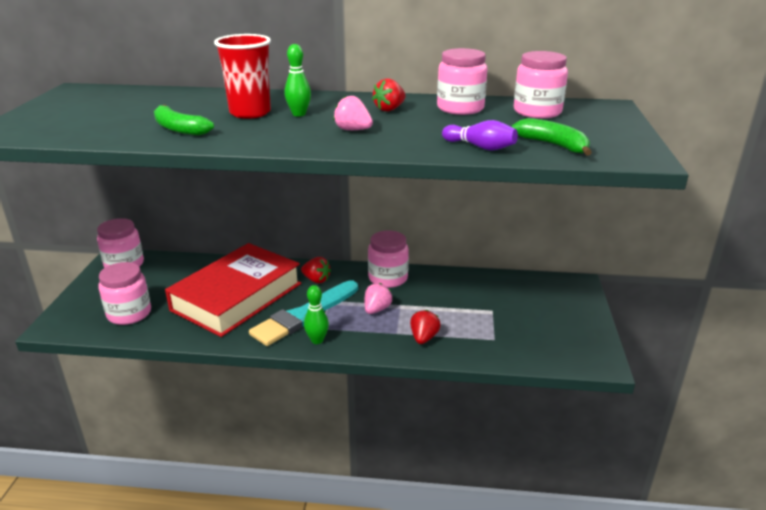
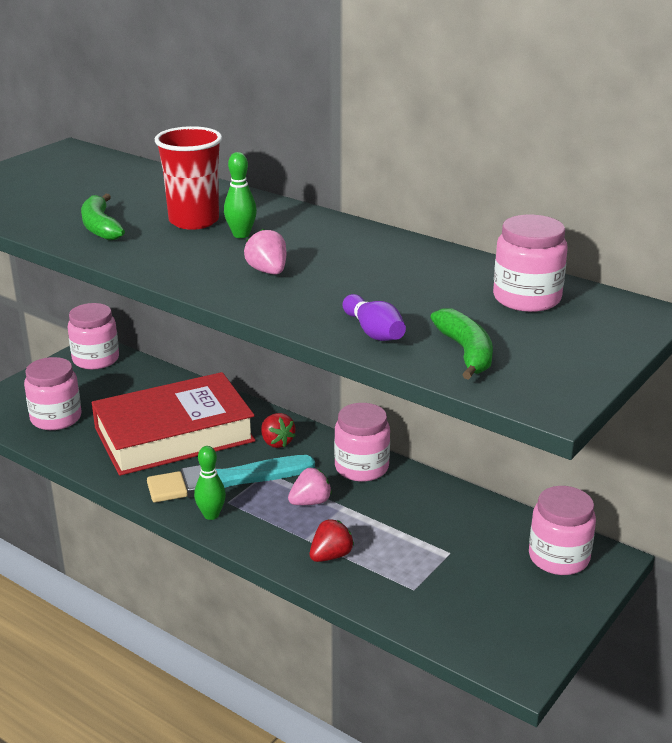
camera: 30 degrees right, 0 degrees up
(389, 109) = (350, 251): red strawberry -> none
(460, 108) = (436, 269): pink jar -> pink jar (558, 557)

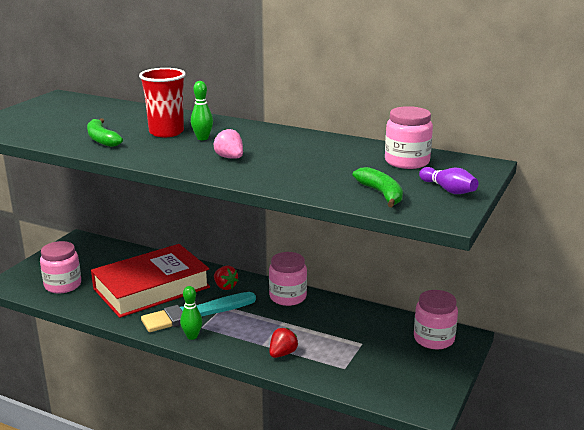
camera: 10 degrees left, 5 degrees down
(96, 359) = (82, 245): pink jar -> none
(310, 502) = (259, 321): pink strawberry -> none
(373, 332) = (316, 187): purple bowling pin -> purple bowling pin (448, 190)

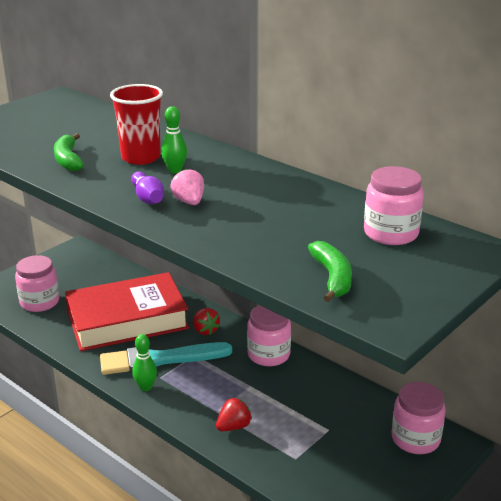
camera: 15 degrees right, 5 degrees up
(448, 190) = (417, 283): purple bowling pin -> purple bowling pin (148, 198)

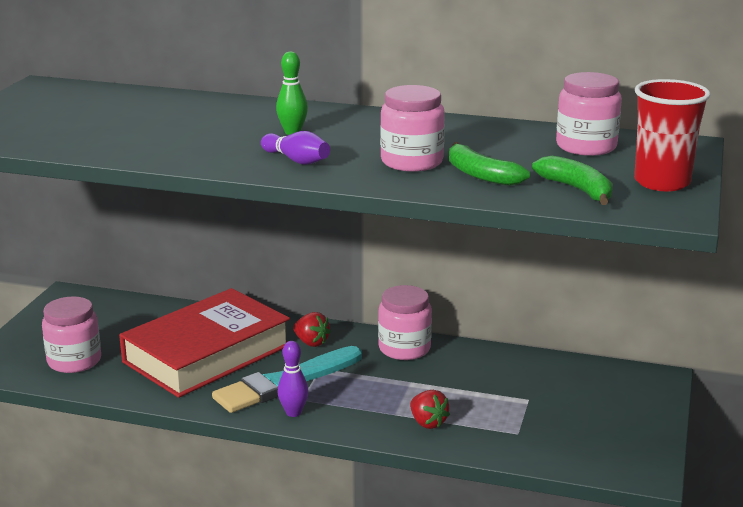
camera: 25 degrees left, 5 degrees down
(68, 160) = (150, 142): green banana -> green banana (481, 175)
(141, 157) = (236, 127): red cup -> red cup (662, 182)
(145, 387) = (293, 412): green bowling pin -> purple bowling pin
(189, 202) = (348, 156): pink strawberry -> none
(233, 426) = (427, 423): red strawberry -> red strawberry turned 120 degrees clockwise
(415, 439) = (619, 385): pink jar -> pink jar (411, 162)

